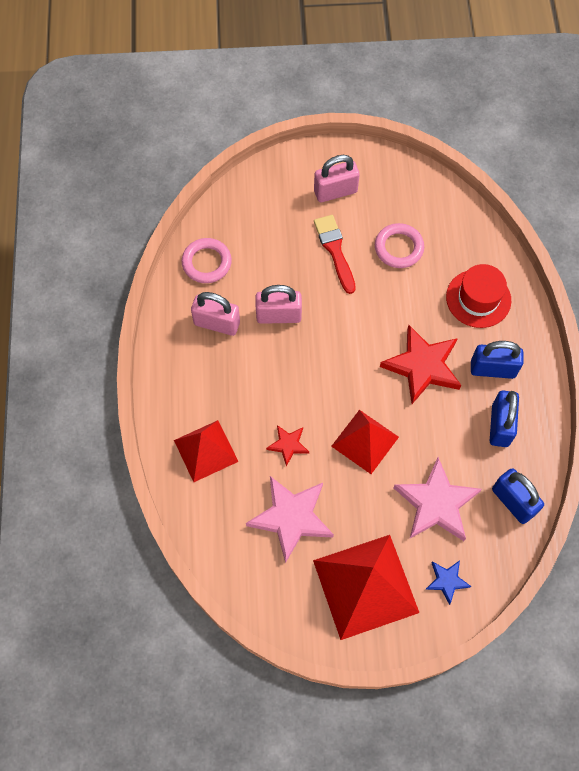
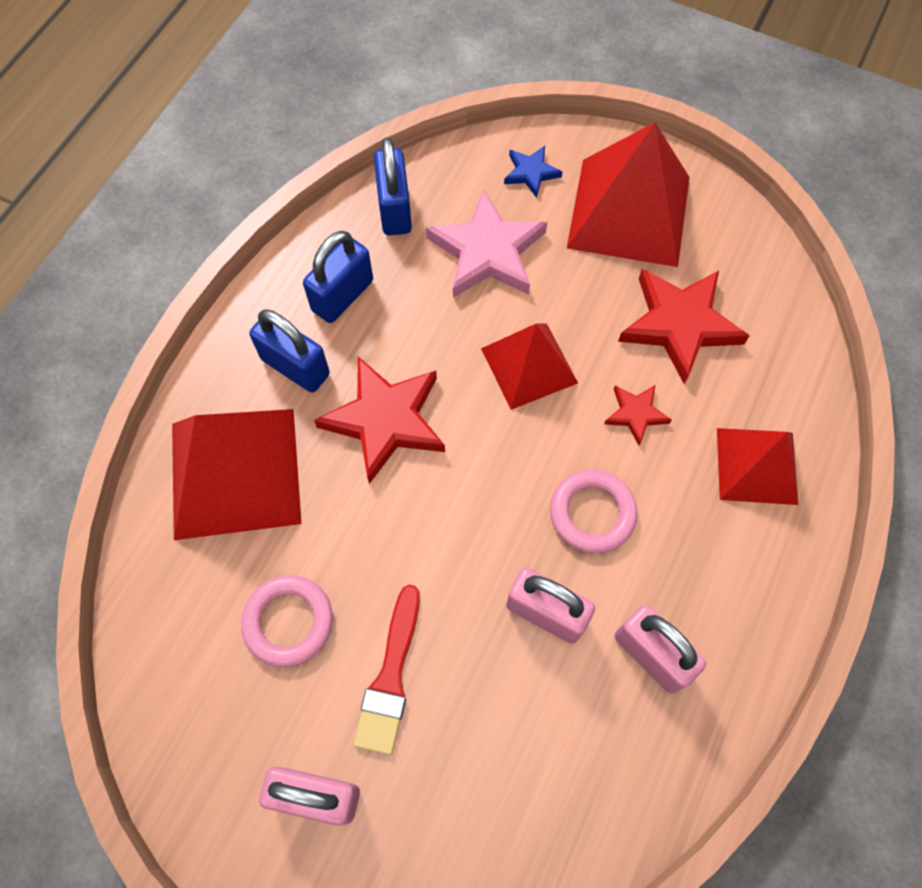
camera: 150 degrees left, 0 degrees up
(207, 263) = (616, 780): pink ring -> pink ring (592, 513)
(291, 518) = (679, 325): pink star -> red star
(478, 298) = (235, 472): red hat -> red pyramid

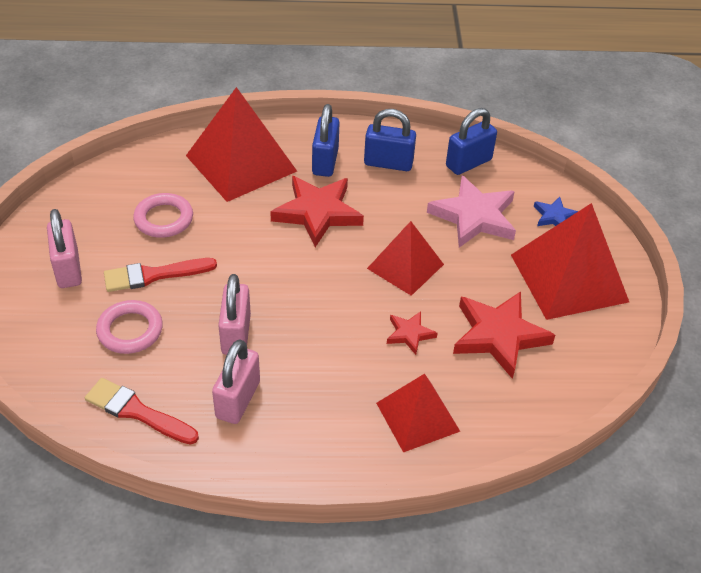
camera: 60 degrees right, 20 degrees down
(592, 513) = (320, 335): pink ring -> pink ring (130, 330)
(619, 790) = (137, 412): none -> red brush

